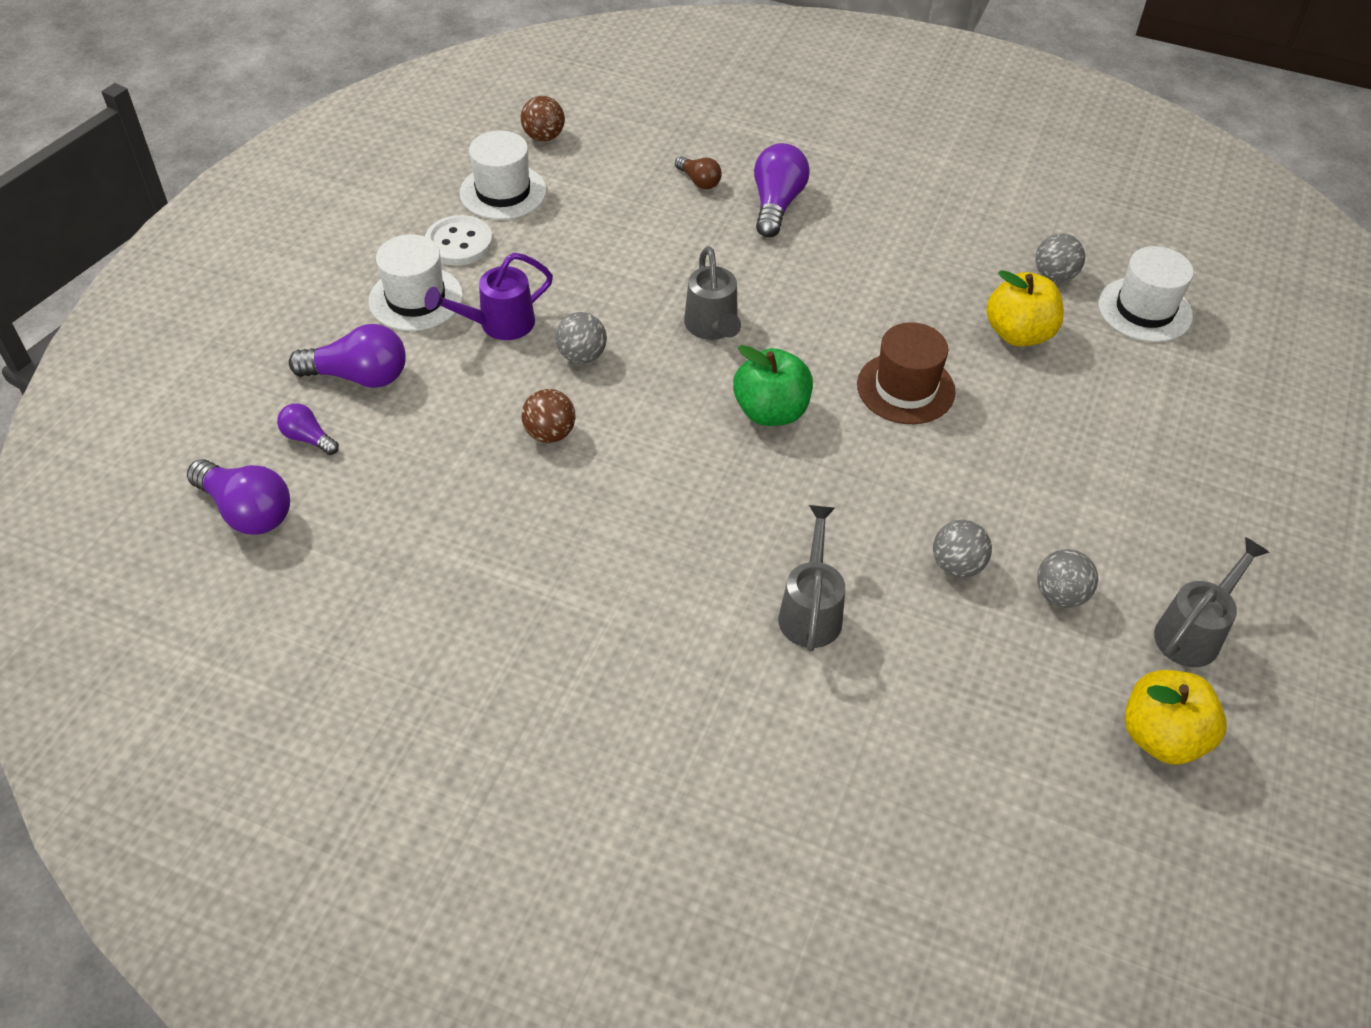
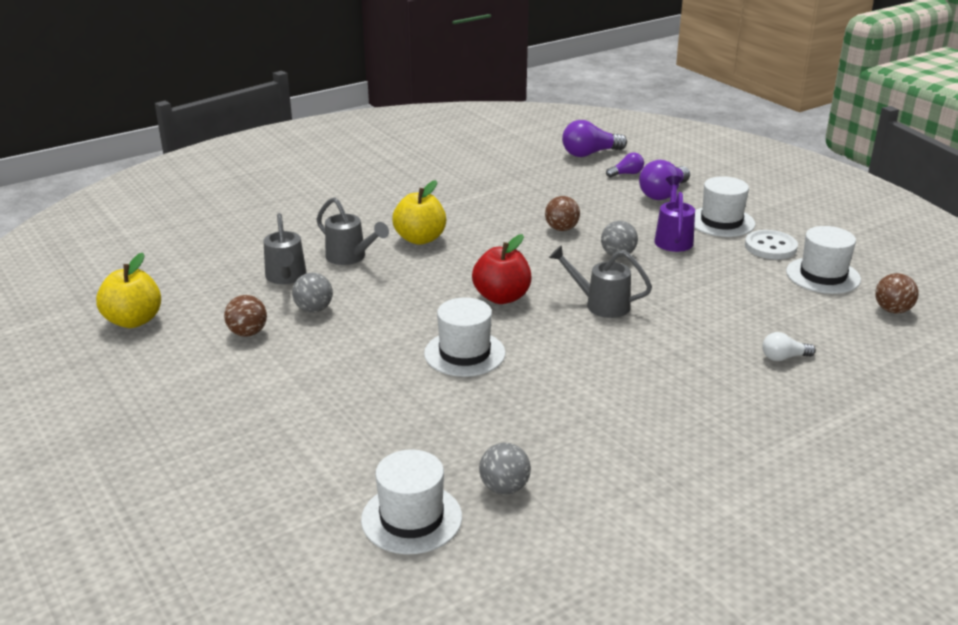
camera: 125 degrees right, 20 degrees down
(699, 181) = (784, 358): brown light bulb -> white light bulb
(771, 411) = (501, 297): green apple -> red apple
(776, 204) = (724, 382): purple light bulb -> none
(905, 388) = (464, 353): brown hat -> white hat
(1018, 334) = (460, 430): yellow apple -> yellow apple (420, 239)
(1060, 595) = (248, 333): grey ball -> brown ball
(1193, 632) = (159, 365): grey watering can -> grey watering can (286, 277)

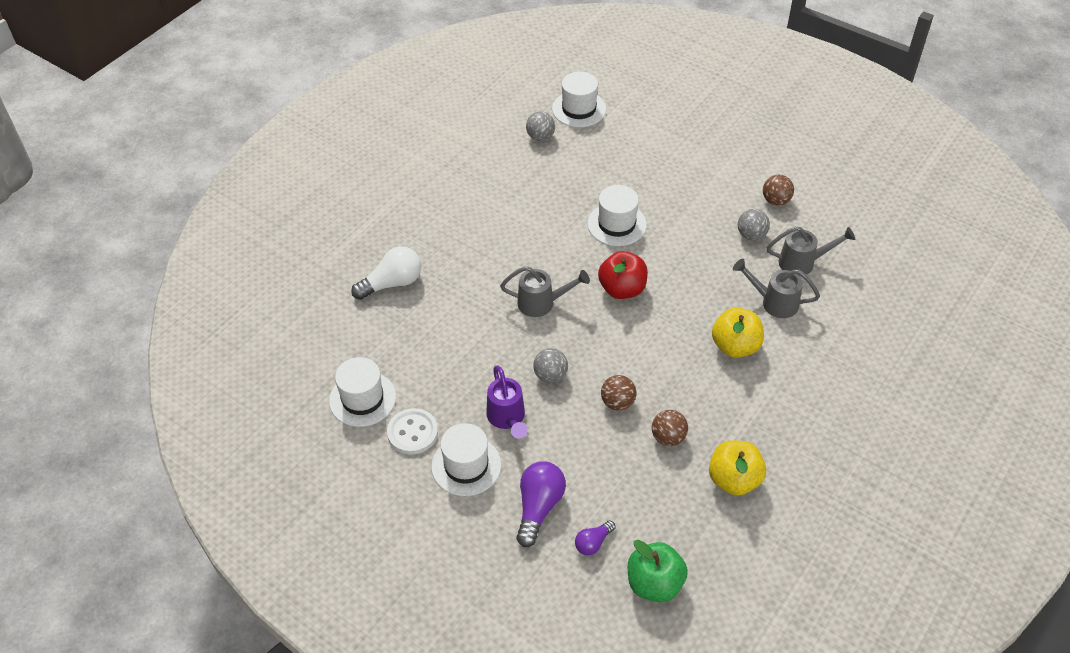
camera: 160 degrees right, 20 degrees up
(134, 320) = (863, 189): yellow apple -> yellow apple (734, 480)
(286, 277) = (802, 263): grey watering can -> grey watering can turned 120 degrees clockwise
(590, 154) = (654, 584): purple light bulb -> green apple
(784, 358) = (392, 283): white light bulb -> white light bulb, size x1.78
(892, 310) = (305, 365): brown ball -> brown ball (668, 437)

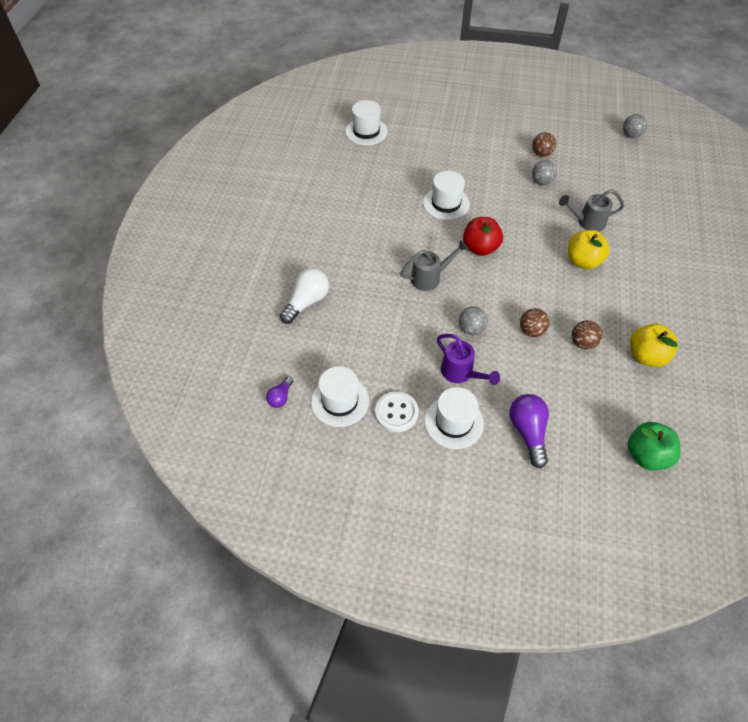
camera: 25 degrees left, 5 degrees up
(540, 137) = (351, 159): grey ball -> grey ball (631, 135)
(593, 543) = (584, 443): purple light bulb -> purple light bulb (281, 397)
(802, 263) = (586, 189): grey watering can -> none

